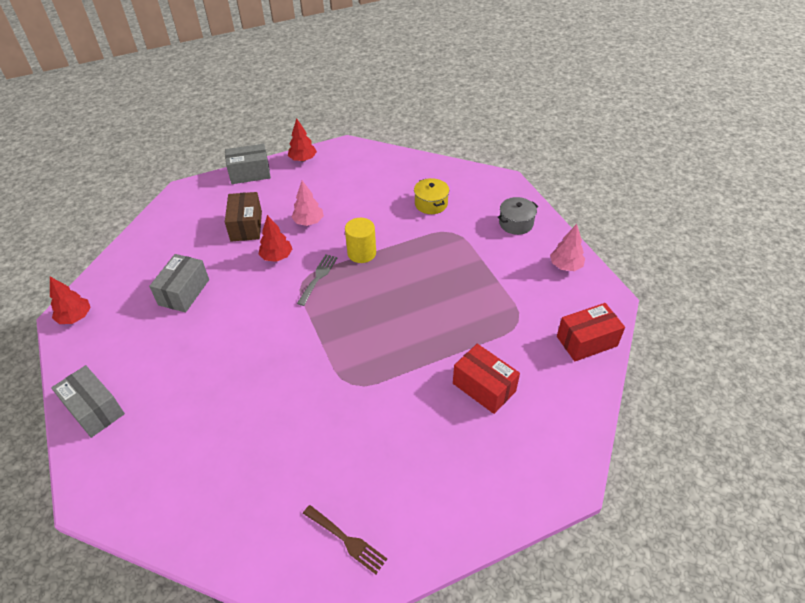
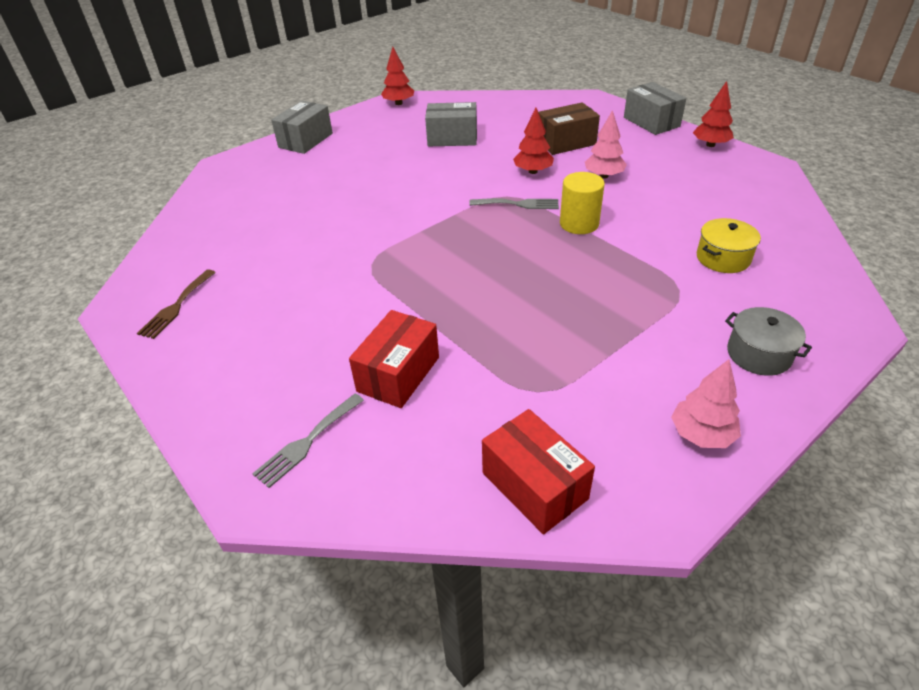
camera: 75 degrees right, 5 degrees down
(533, 448) = (307, 442): none -> grey fork

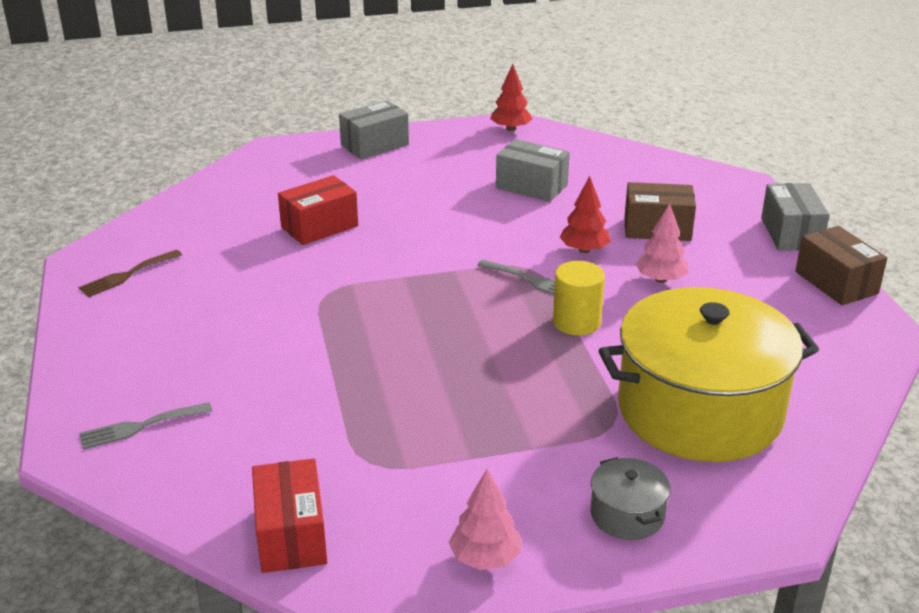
camera: 25 degrees right, 10 degrees down
(398, 374) = (261, 401): red box -> red box (319, 227)
(710, 145) = (836, 283): red tree -> brown box
(723, 258) = (699, 411): yellow pot -> yellow pot, size x2.48

